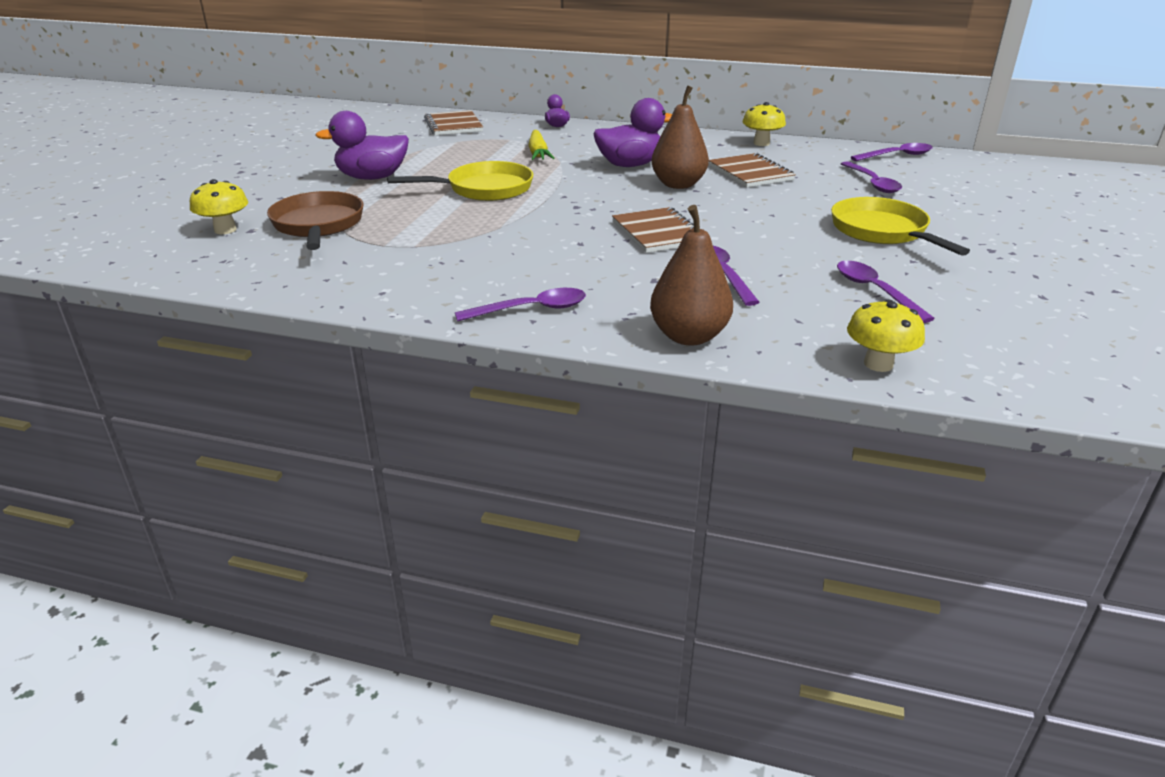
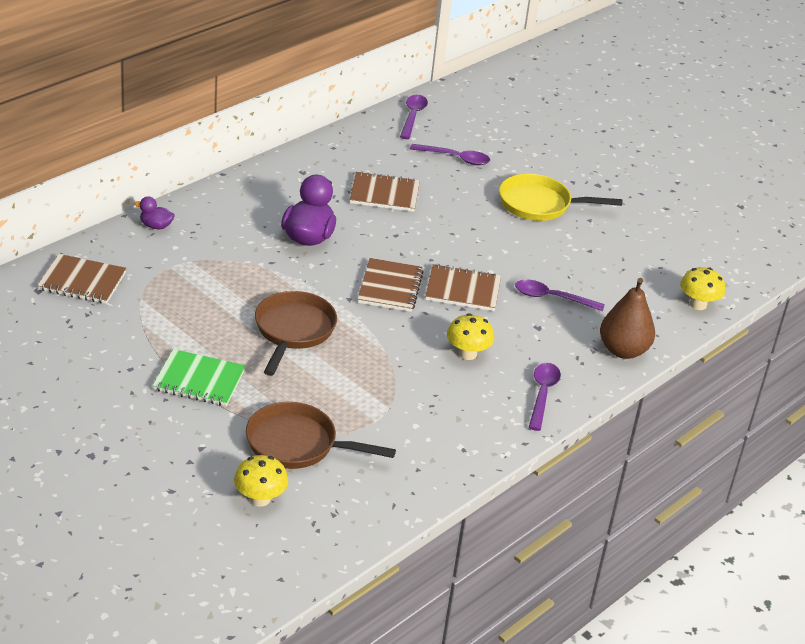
camera: 65 degrees left, 5 degrees up
(372, 178) = (199, 380): purple duck -> green notebook
(484, 189) = (293, 331): yellow pan -> brown pan
(538, 153) = (227, 268): yellow carrot -> none
(609, 205) = (390, 287): none -> brown notebook
(678, 185) = (377, 237): brown pear -> none
(761, 143) = (322, 153): yellow mushroom -> yellow mushroom (467, 354)
(875, 291) = (618, 257): purple spoon -> none

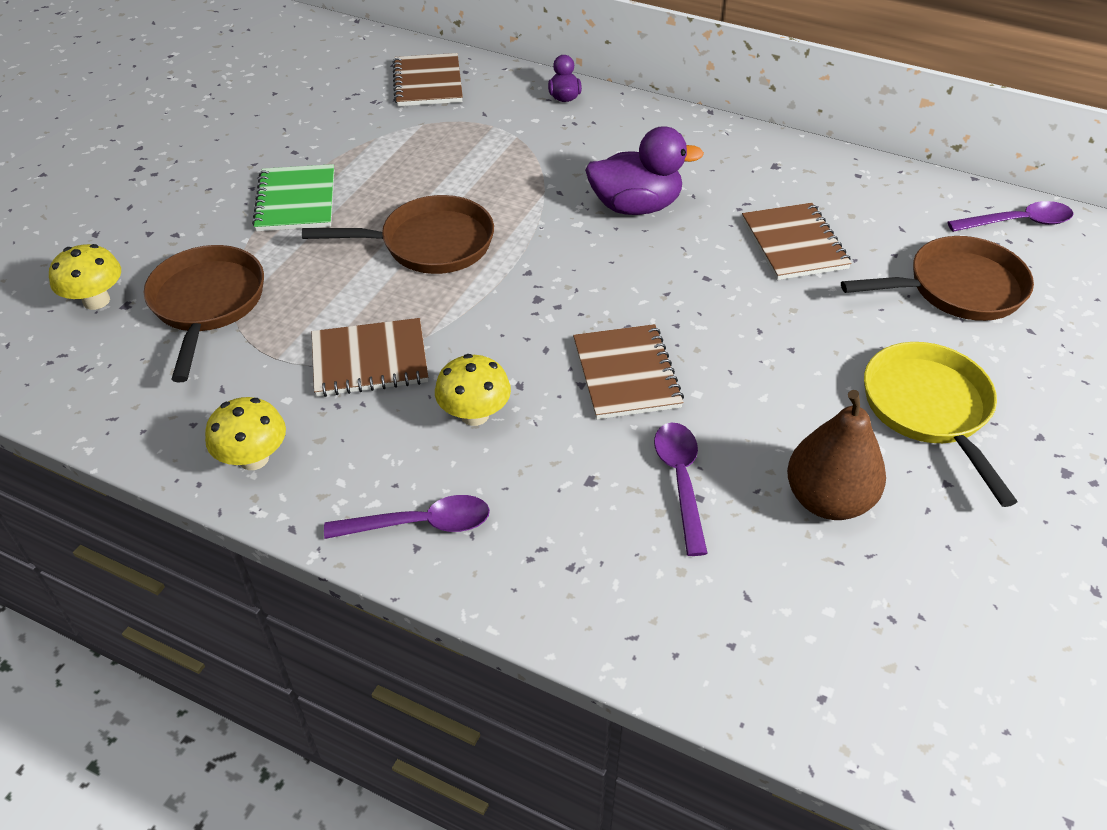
camera: 75 degrees right, 10 degrees up
(390, 287) = (580, 302): brown notebook -> brown notebook (370, 360)
(455, 158) = (957, 288): purple spoon -> brown pan
(623, 350) = (597, 610): brown pear -> brown pear (828, 499)
(698, 304) = (818, 706): yellow mushroom -> yellow mushroom (254, 458)

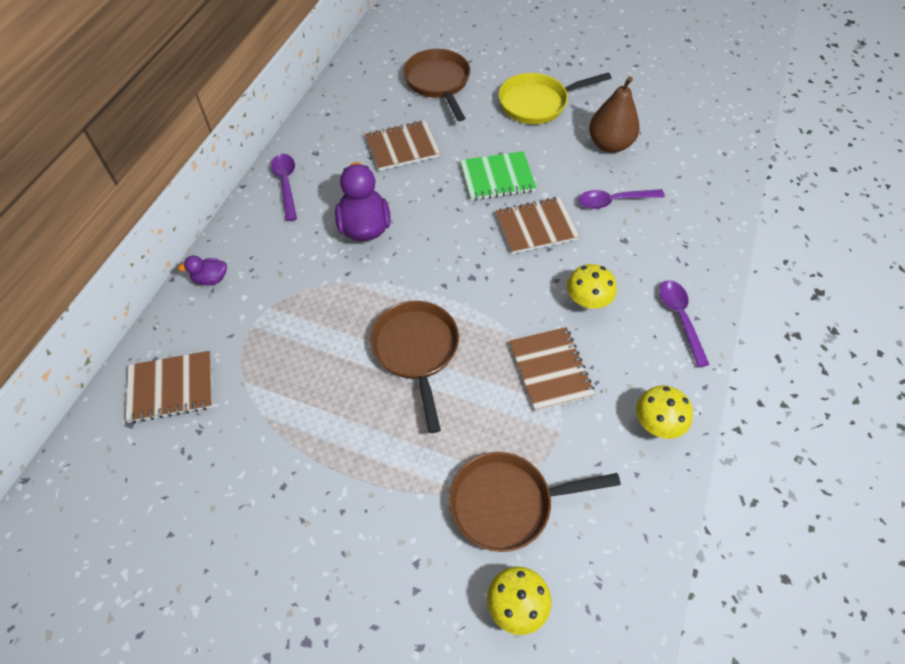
camera: 95 degrees left, 10 degrees up
(296, 201) = (362, 466): green notebook -> green notebook (497, 178)
(1017, 222) = (376, 53): purple spoon -> purple spoon (286, 184)

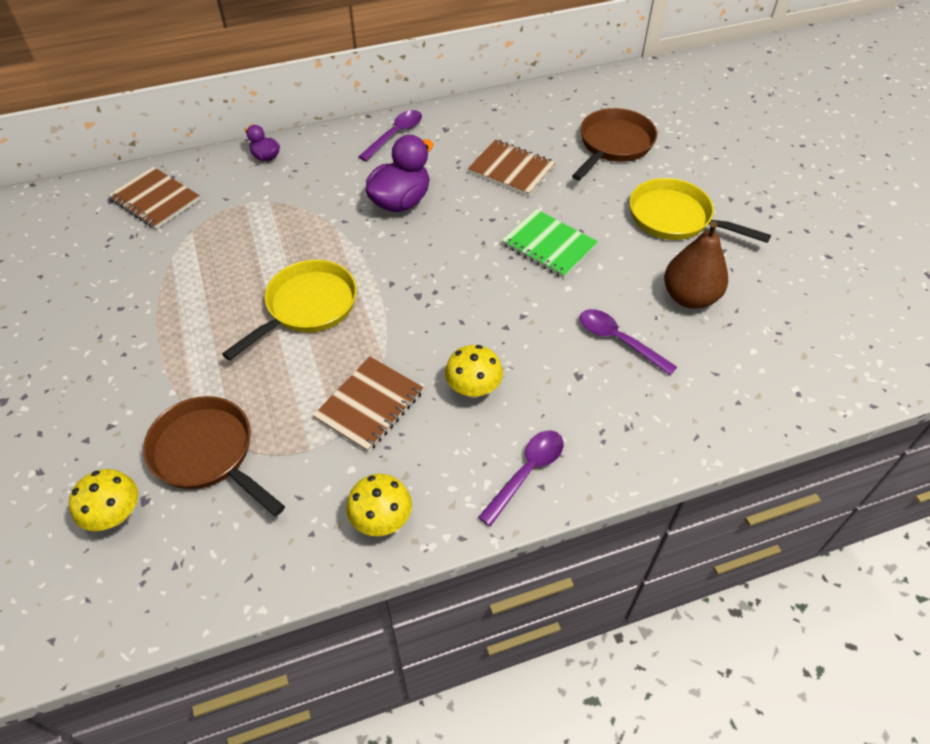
camera: 50 degrees right, 5 degrees down
(416, 351) = (307, 307): brown pan -> yellow pan
(536, 227) = (521, 303): brown notebook -> none

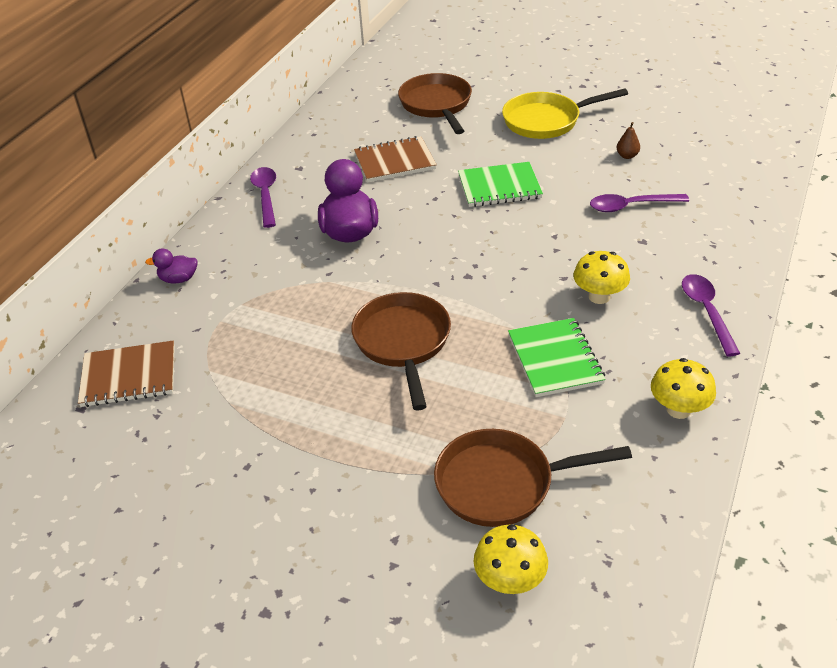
camera: 45 degrees left, 10 degrees down
(307, 307) = (403, 343): yellow pan -> brown pan
(370, 405) = (555, 359): brown notebook -> green notebook
(689, 297) = (627, 156): brown pear -> brown pear, size x0.43

